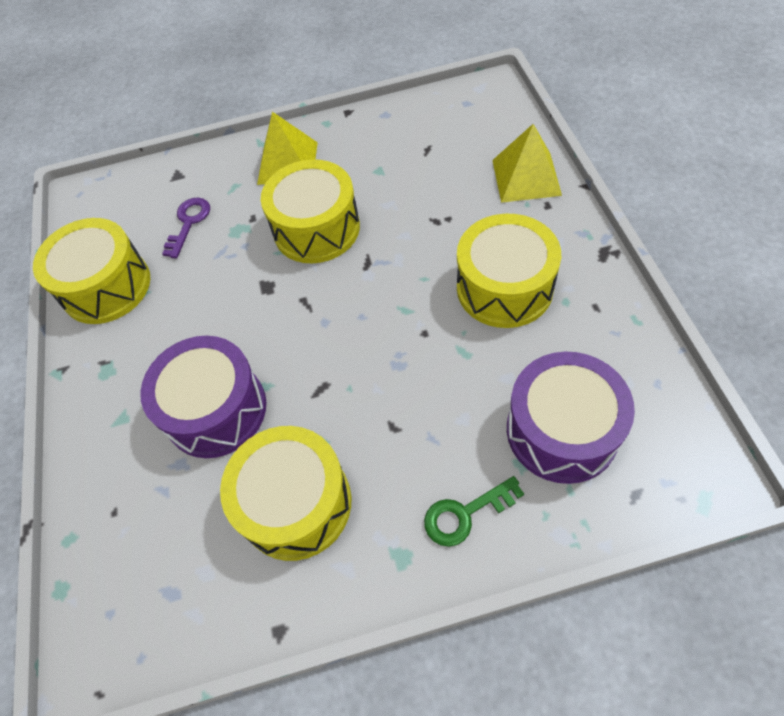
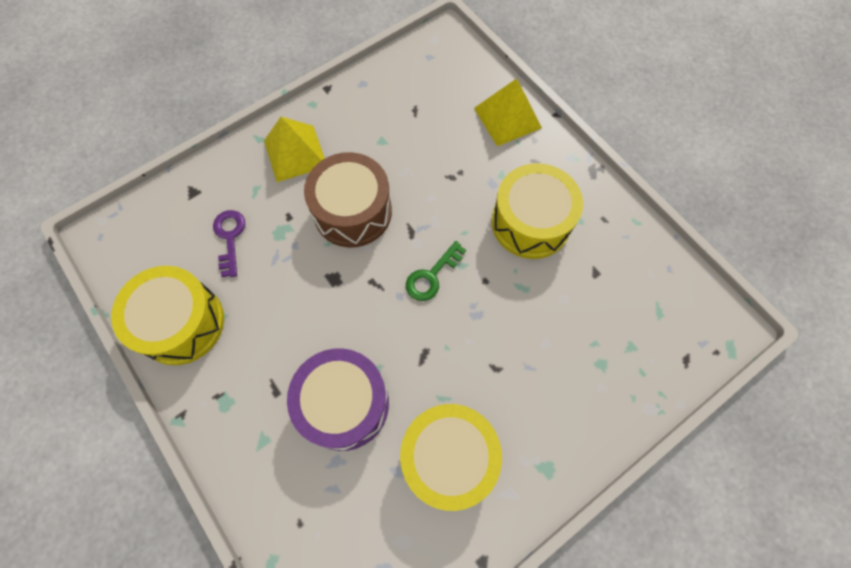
camera: 30 degrees left, 10 degrees up
(316, 229) = (352, 211): yellow drum -> brown drum
(465, 514) = (578, 418): green key -> green key (432, 276)
(562, 430) = (619, 328): purple drum -> none

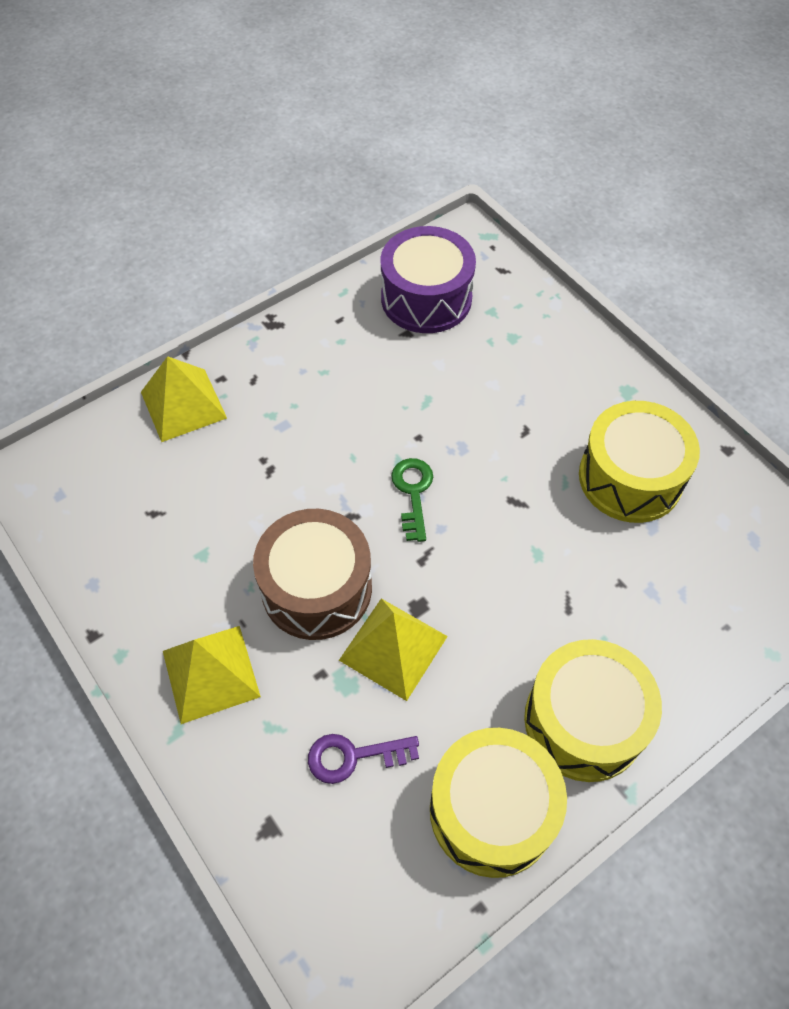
camera: 90 degrees left, 10 degrees down
(303, 261) = (393, 648): none -> yellow pyramid
(344, 404) = (584, 586): purple drum -> purple drum (426, 298)
(432, 276) = (413, 493): green key -> green key turned 135 degrees counterclockwise
(530, 222) = (341, 388): yellow drum -> yellow drum (584, 721)

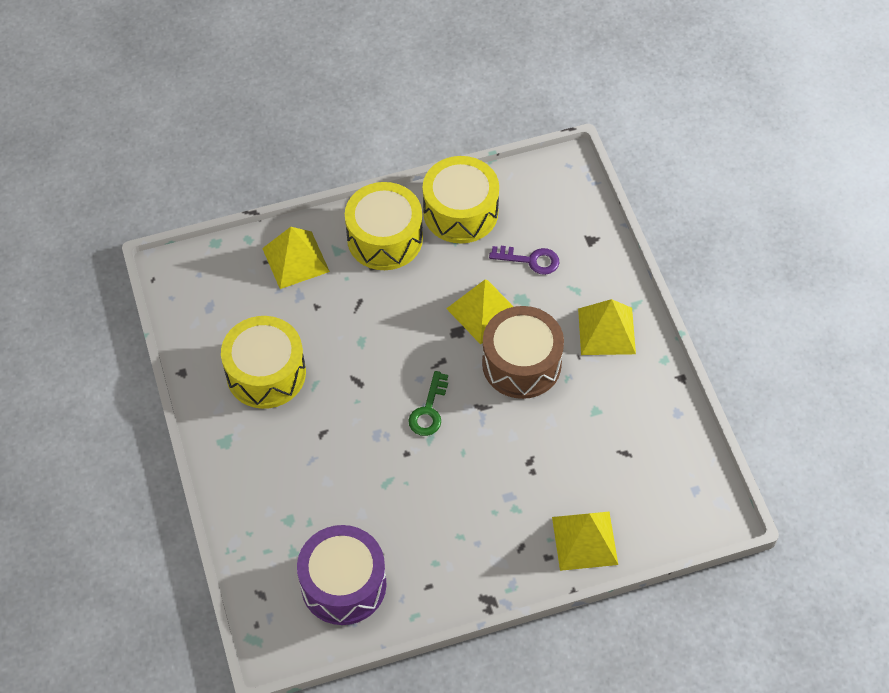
camera: 160 degrees left, 0 degrees up
(688, 643) = (295, 260): none -> yellow pyramid

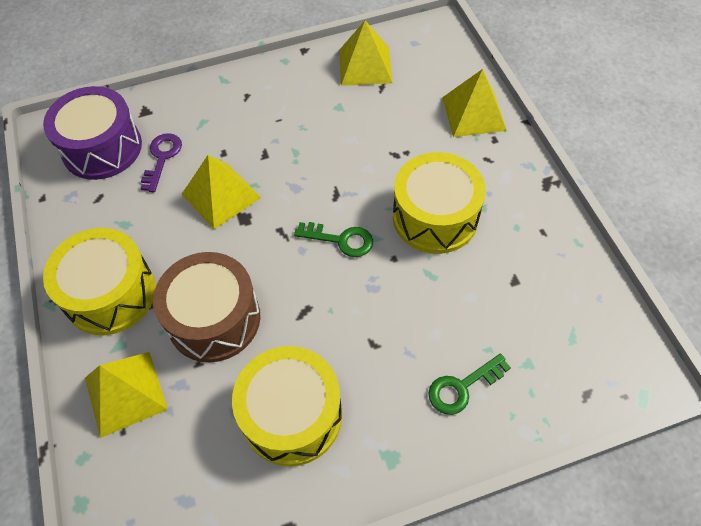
camera: 90 degrees left, 0 degrees up
(277, 498) = (462, 387): none -> green key
(343, 584) = (557, 309): purple drum -> purple drum (102, 148)
(460, 212) = (88, 220): yellow drum -> yellow drum (435, 217)
(521, 363) = (285, 163): brown drum -> brown drum (214, 319)
(606, 331) = (251, 99): yellow pyramid -> yellow pyramid (365, 66)

